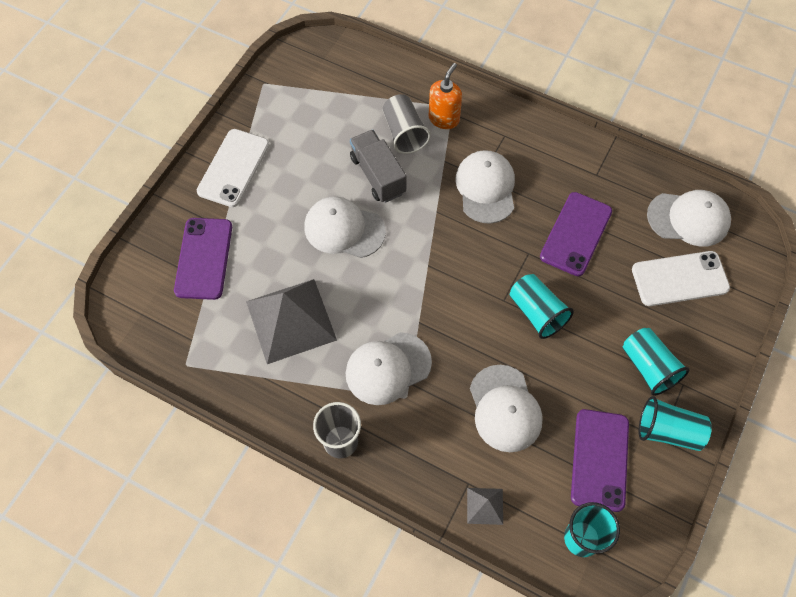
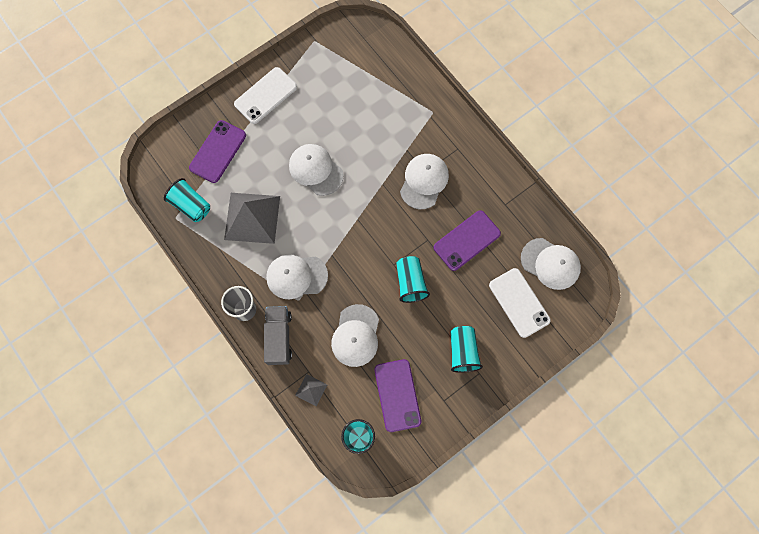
camera: 25 degrees right, 10 degrees up
(378, 175) = (357, 141): grey truck -> grey truck (279, 338)
(404, 133) = (390, 118): grey cup -> none
(444, 118) = (422, 118): orange soap dispenser -> none
(599, 459) = (397, 395): purple phone -> purple phone turned 45 degrees counterclockwise
(668, 431) = (451, 398): turquoise cup -> turquoise cup (191, 205)
(680, 279) = (519, 303): white phone -> white phone turned 45 degrees clockwise

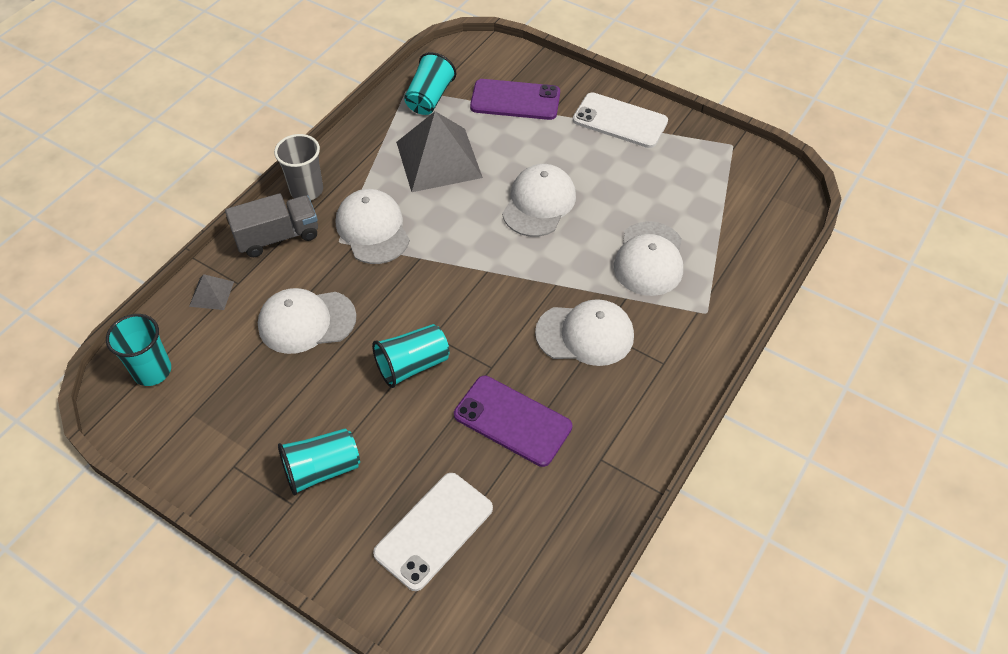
camera: 70 degrees right, 20 degrees down
(397, 395) = (227, 400): purple phone -> none
(550, 263) = (524, 562): white cap -> white cap (649, 259)

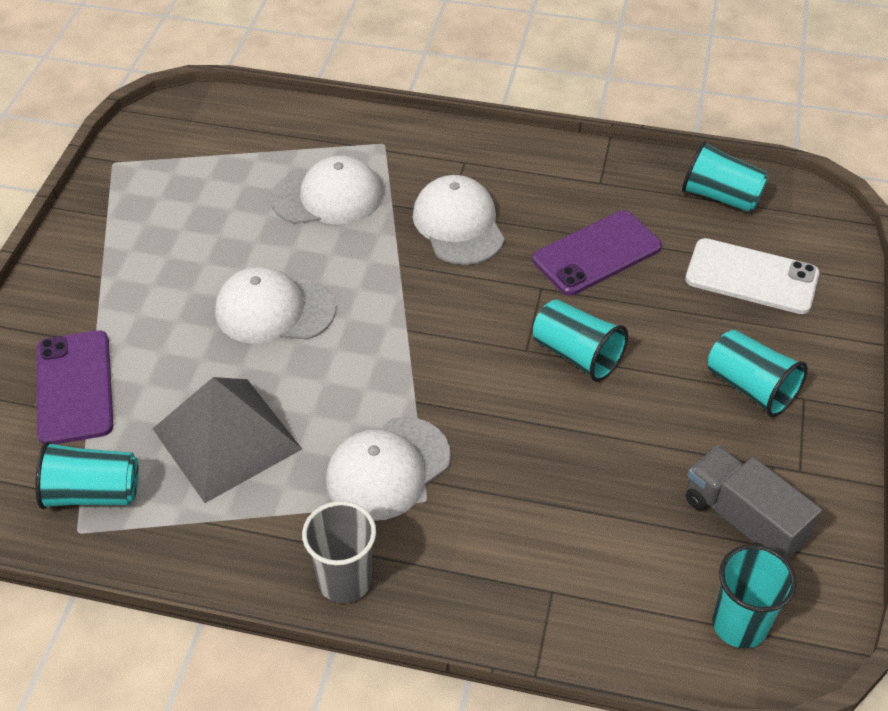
camera: 110 degrees left, 5 degrees down
(211, 294) = (585, 615): grey pyramid -> none
(278, 237) = (449, 578): grey truck -> grey truck (743, 520)
(306, 321) = (572, 482): white cap -> none
(512, 420) = (596, 253): purple phone -> purple phone turned 45 degrees clockwise
(544, 555) = (720, 196): none -> turquoise cup
(620, 121) = (93, 268): white phone -> none

